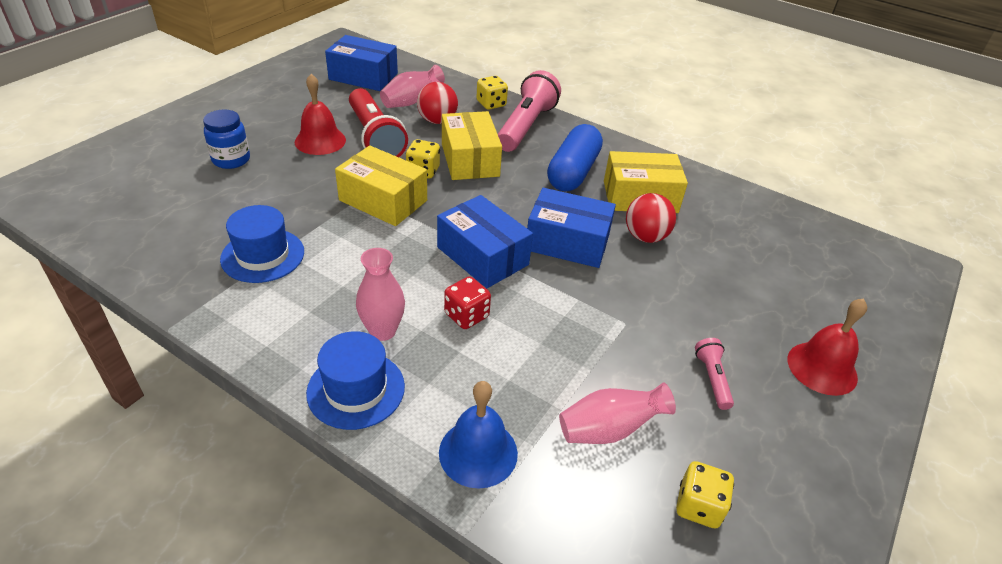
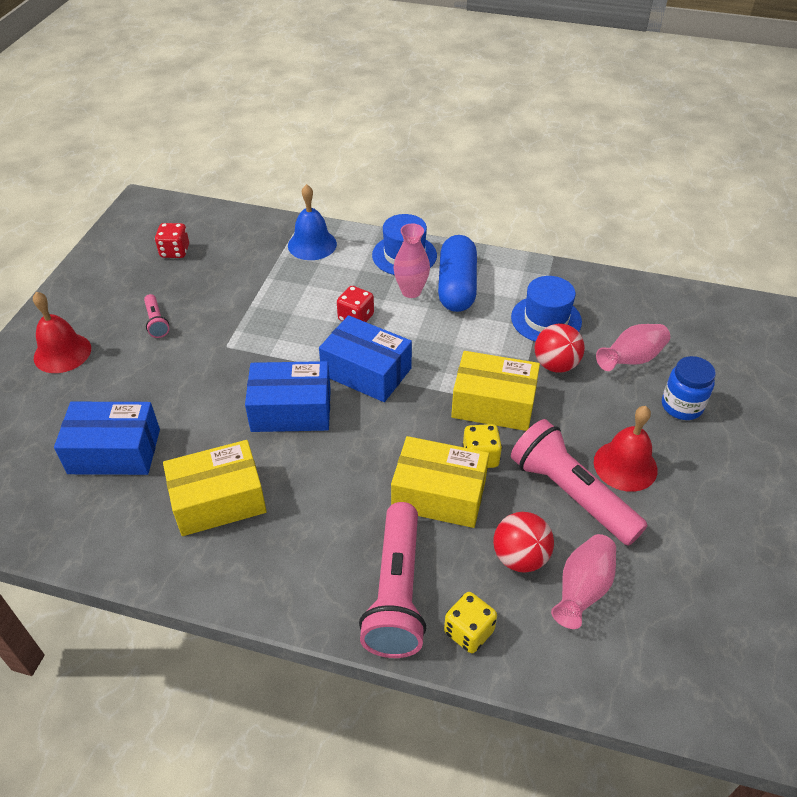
camera: 165 degrees right, 5 degrees up
(363, 76) = (695, 629): blue box -> blue box (114, 451)
(375, 137) = (571, 494): red flashlight -> pink flashlight
(470, 160) = (439, 494): yellow box -> yellow box turned 45 degrees counterclockwise
(573, 172) = (307, 516): blue capsule -> blue capsule (457, 286)
(609, 429) = (232, 274): pink vase -> pink vase (631, 359)
(645, 237) = (211, 441): red ball -> red ball (555, 365)
(698, 506) = (175, 251): yellow dice -> red dice

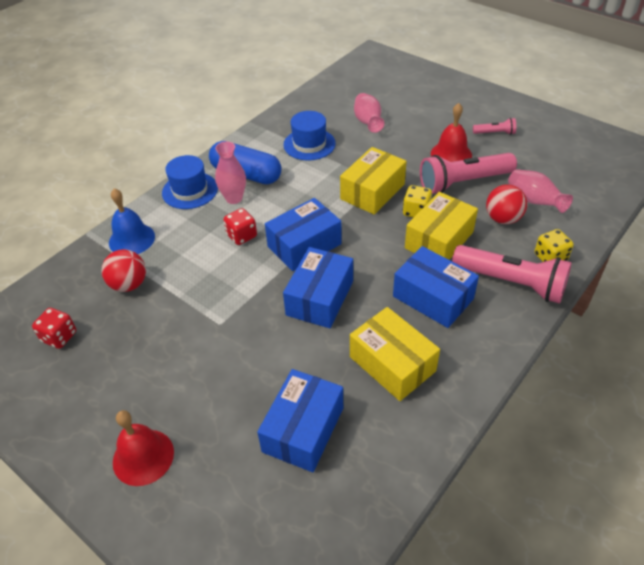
camera: 65 degrees left, 0 degrees up
(156, 322) = (153, 369): pink flashlight -> pink flashlight (495, 133)
(218, 500) = (392, 364): yellow box -> yellow box turned 45 degrees counterclockwise
(334, 513) = (433, 297): none -> blue box
(555, 365) = (353, 154): red ball -> red ball (129, 284)
(681, 406) = (416, 118): blue jar -> none

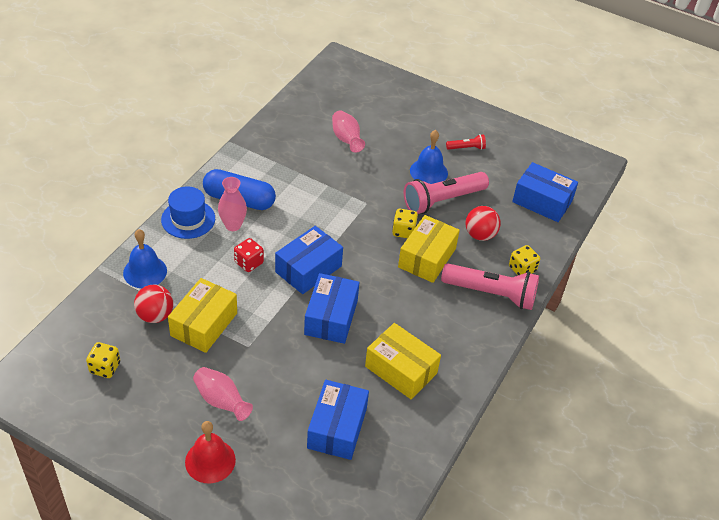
camera: 15 degrees left, 0 degrees up
(59, 337) = (105, 368): red dice -> yellow dice
(309, 144) = (294, 165): blue hat -> none
(372, 191) = (361, 213): yellow box -> yellow box (204, 324)
(433, 297) = (427, 311): blue box -> blue box (542, 201)
(451, 154) = (428, 172): red bell -> blue bell
(495, 133) = (466, 148): pink flashlight -> red flashlight
(534, 201) = (505, 216): pink vase -> pink vase (221, 401)

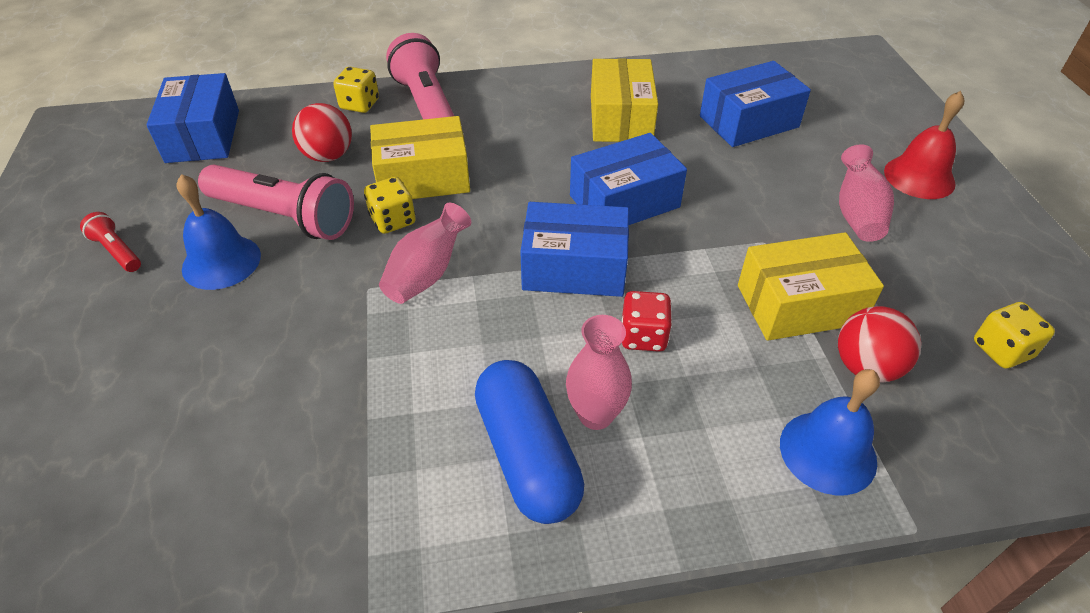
camera: 125 degrees left, 0 degrees up
(188, 219) = (657, 493): blue hat -> none
(346, 139) = (204, 413): pink vase -> pink vase (427, 274)

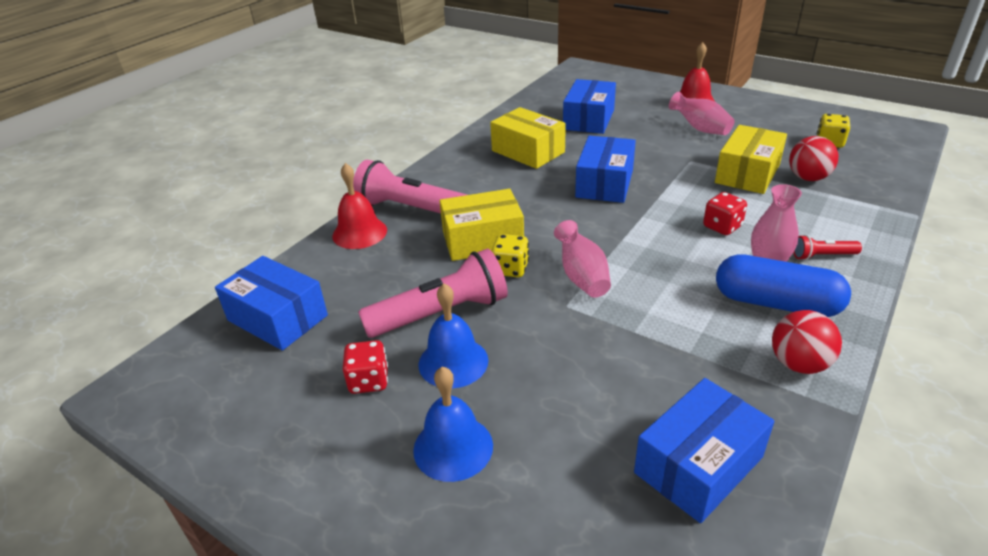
camera: 45 degrees left, 10 degrees down
(117, 251) = (364, 415): red flashlight -> red flashlight (822, 256)
(161, 229) = (369, 381): none -> red dice
(328, 156) = (399, 268): red ball -> red ball (798, 364)
(359, 104) = (359, 233): yellow dice -> red bell
(423, 178) = (482, 240): yellow box -> yellow box turned 45 degrees clockwise
(574, 268) = (641, 223): blue box -> blue box (698, 465)
(828, 452) = (853, 213): blue bell -> blue bell (453, 447)

